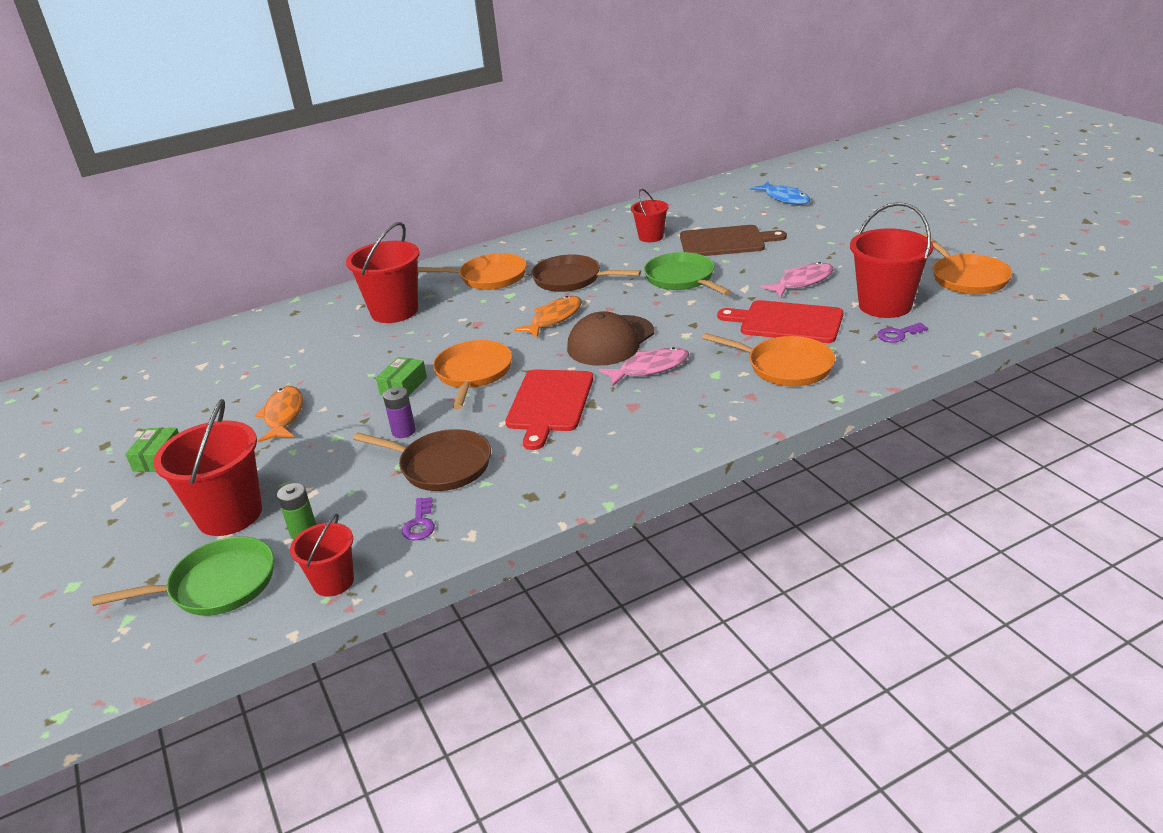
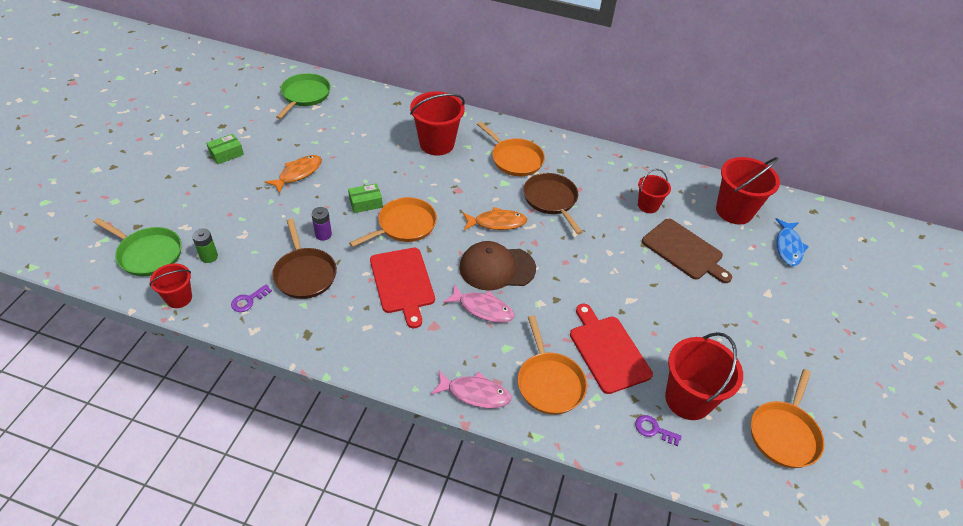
camera: 40 degrees right, 15 degrees up
(230, 515) = (202, 217): red bucket -> red bucket (734, 211)
(549, 404) = (403, 283): red cutting board -> red cutting board turned 75 degrees counterclockwise
(682, 279) = (609, 257): green pan -> green pan (305, 95)
(802, 282) = (672, 329): pink fish -> pink fish (475, 393)

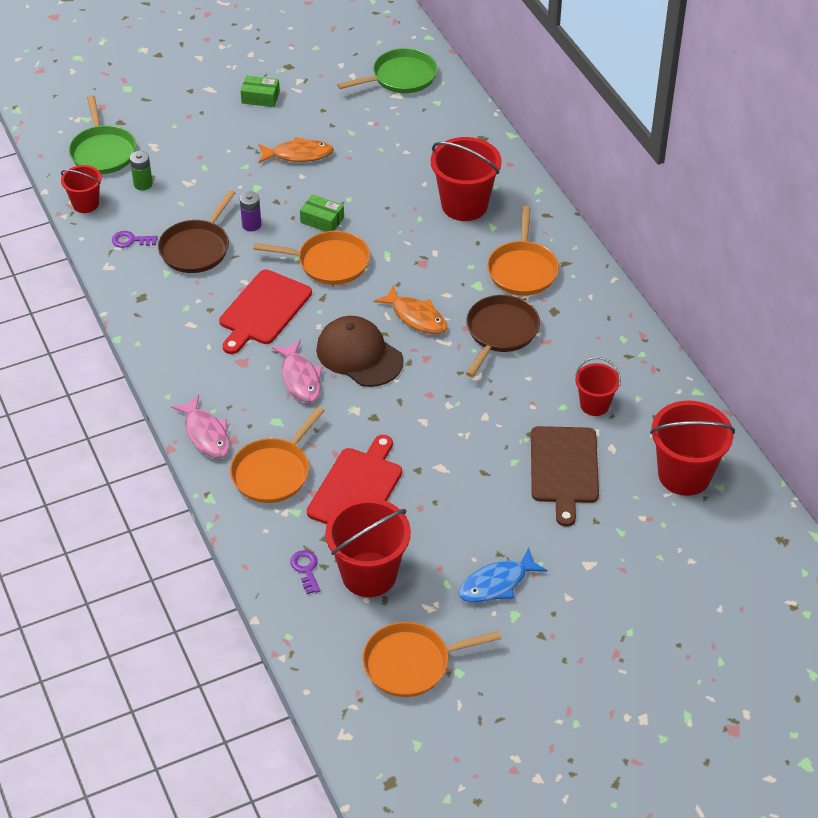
camera: 50 degrees right, 0 degrees up
(788, 247) = (686, 546): blue fish -> blue fish (497, 583)

